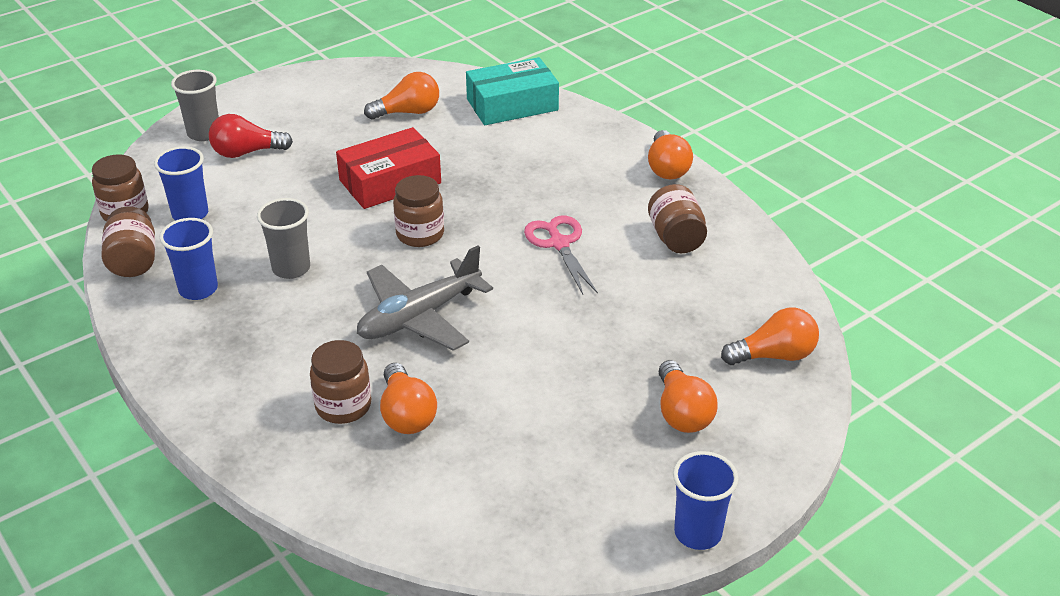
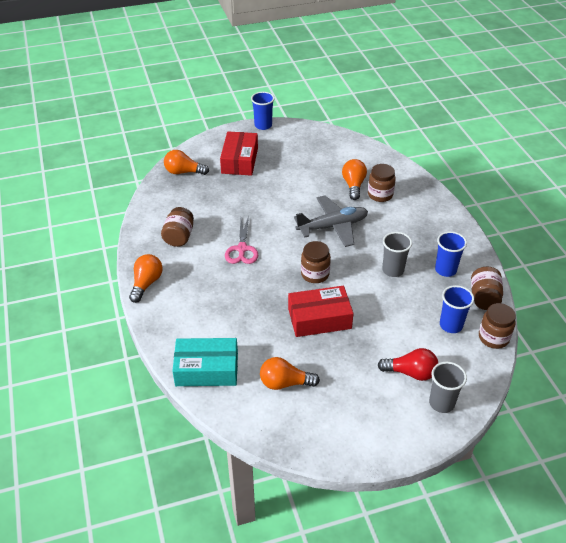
camera: 160 degrees left, 5 degrees up
(682, 413) = (240, 160): orange light bulb -> red box

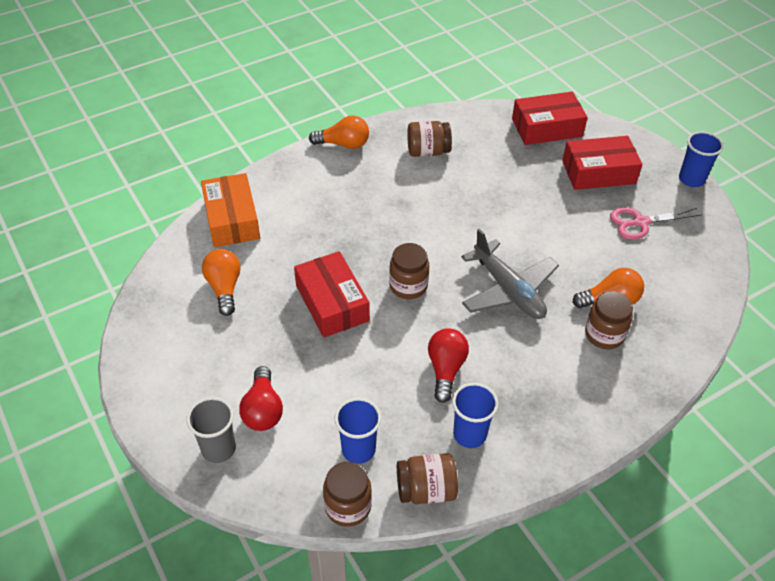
camera: 75 degrees right, 5 degrees up
(183, 172) = (547, 128): orange light bulb -> red box
(207, 369) = (232, 219): turquoise box -> orange box
(242, 249) = (428, 209): pink scissors -> pink scissors (640, 222)
(393, 270) = (445, 369): grey cup -> red light bulb

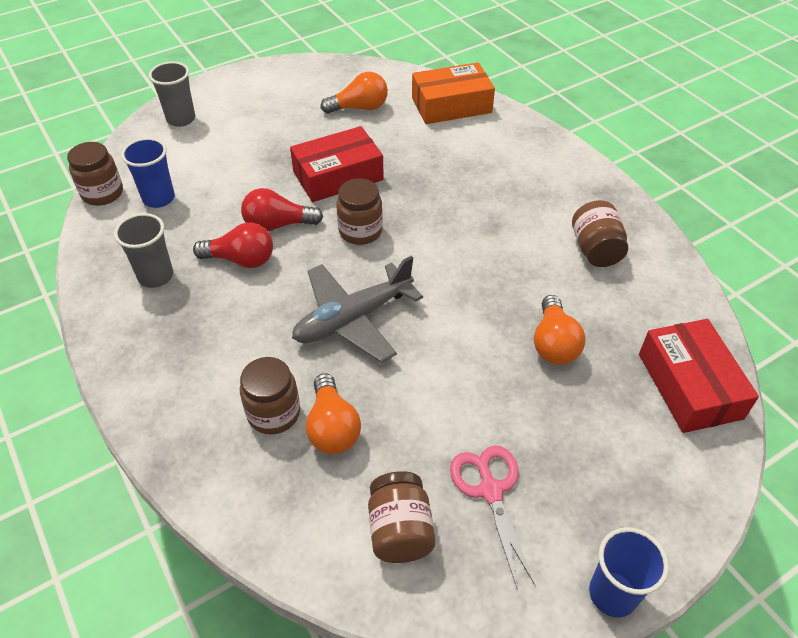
camera: 90 degrees right, 0 degrees up
(263, 410) = (215, 140): red light bulb -> red light bulb (278, 225)
(343, 144) = (588, 176): orange light bulb -> orange light bulb (554, 343)
(426, 490) = (102, 243): brown jar -> brown jar (400, 530)
(469, 434) = (156, 276): blue cup -> grey cup
(598, 172) = (598, 446): red box -> none

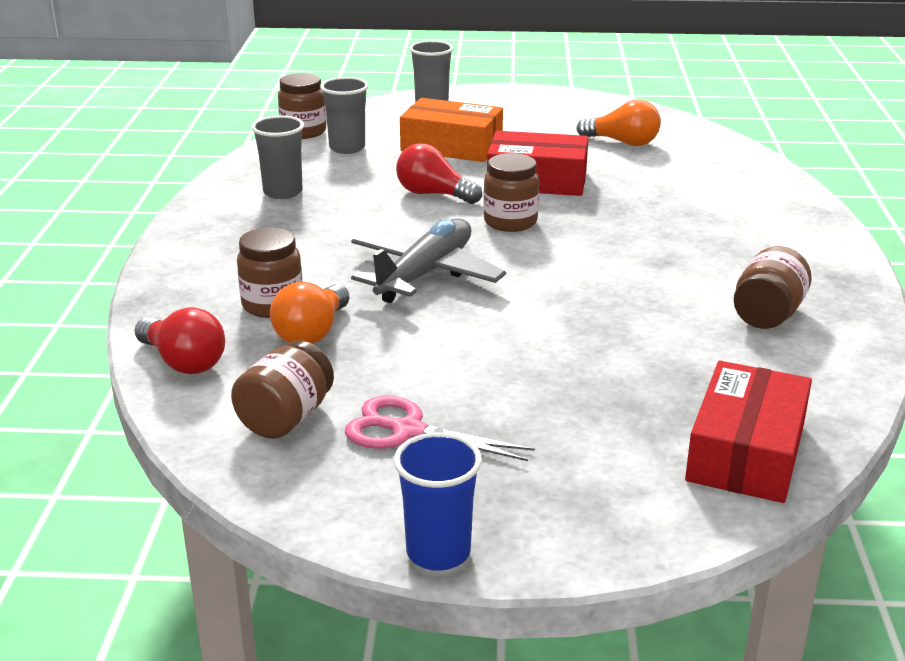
camera: 35 degrees right, 20 degrees down
(159, 198) = (347, 148): blue cup -> grey cup
(241, 260) = (370, 205): red light bulb -> red light bulb (183, 362)
(353, 319) = (425, 274): grey plane -> grey plane turned 120 degrees clockwise
(451, 105) = (733, 166): orange box -> orange box (451, 146)
(490, 490) = (408, 431): pink scissors -> pink scissors turned 90 degrees counterclockwise
(554, 343) = (618, 362): orange light bulb -> none

